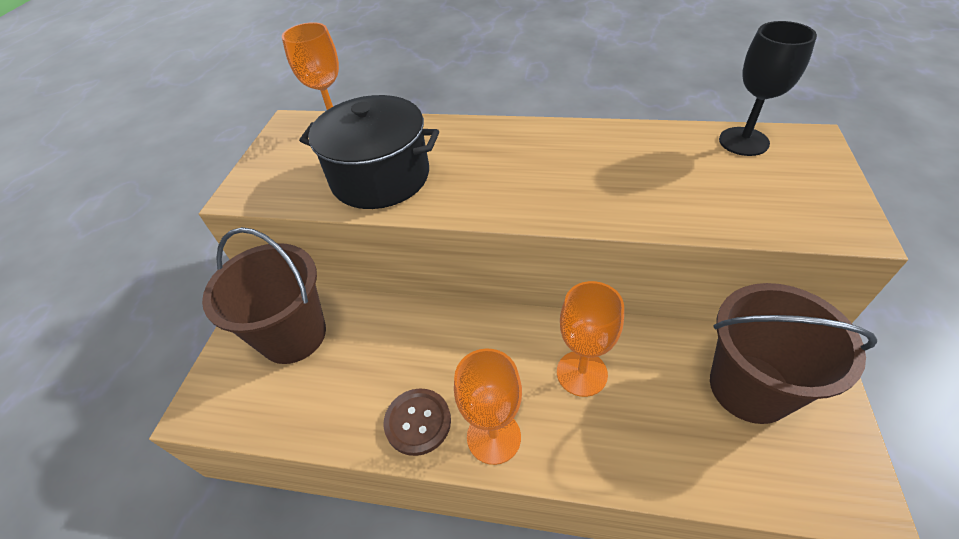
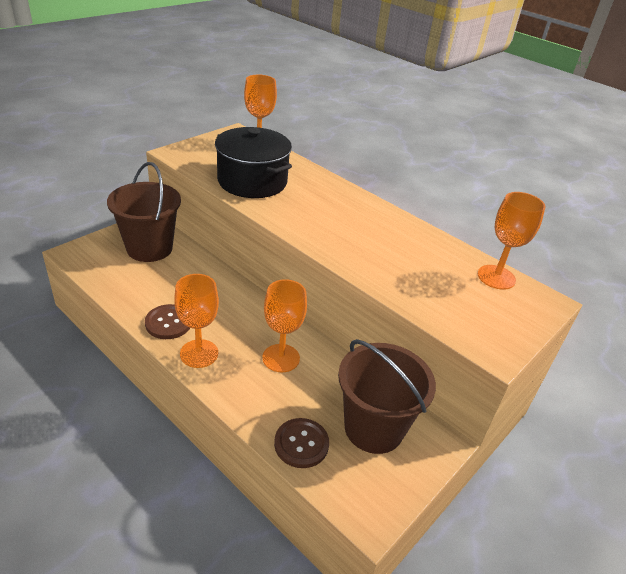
camera: 25 degrees right, 10 degrees down
(712, 466) = (301, 444): none -> brown button
(743, 141) = (496, 277): black goblet -> orange goblet

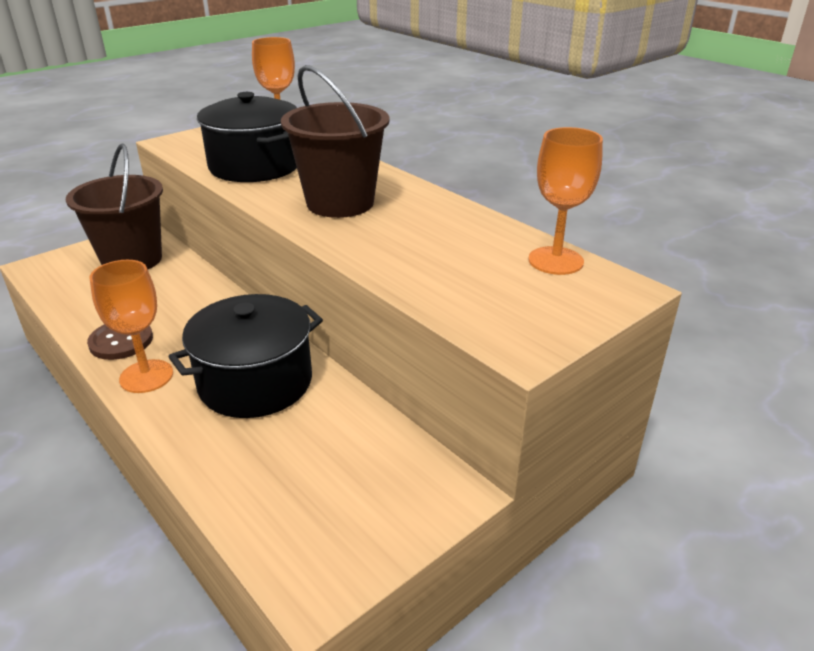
camera: 10 degrees right, 5 degrees down
(281, 358) = (255, 382): orange goblet -> black pot
(301, 444) = (245, 489): brown button -> none
(373, 428) = (358, 471): brown bucket -> brown bucket (340, 203)

